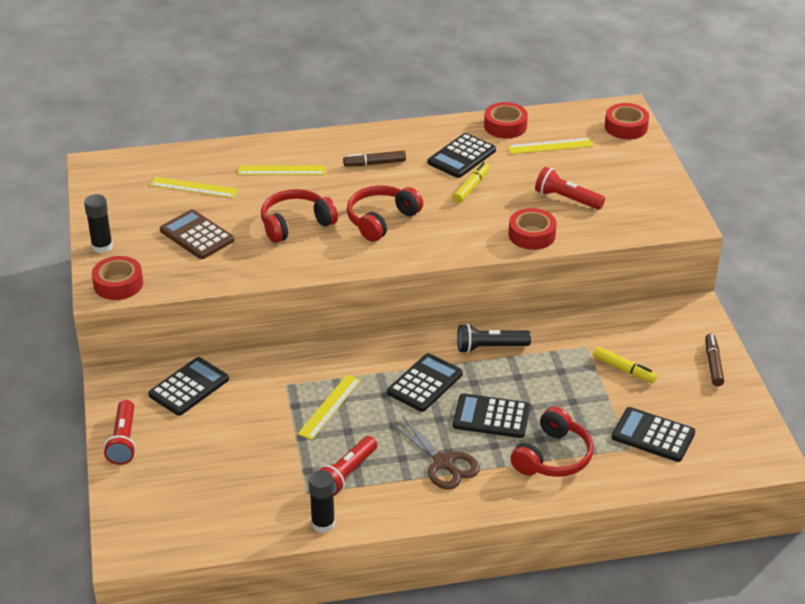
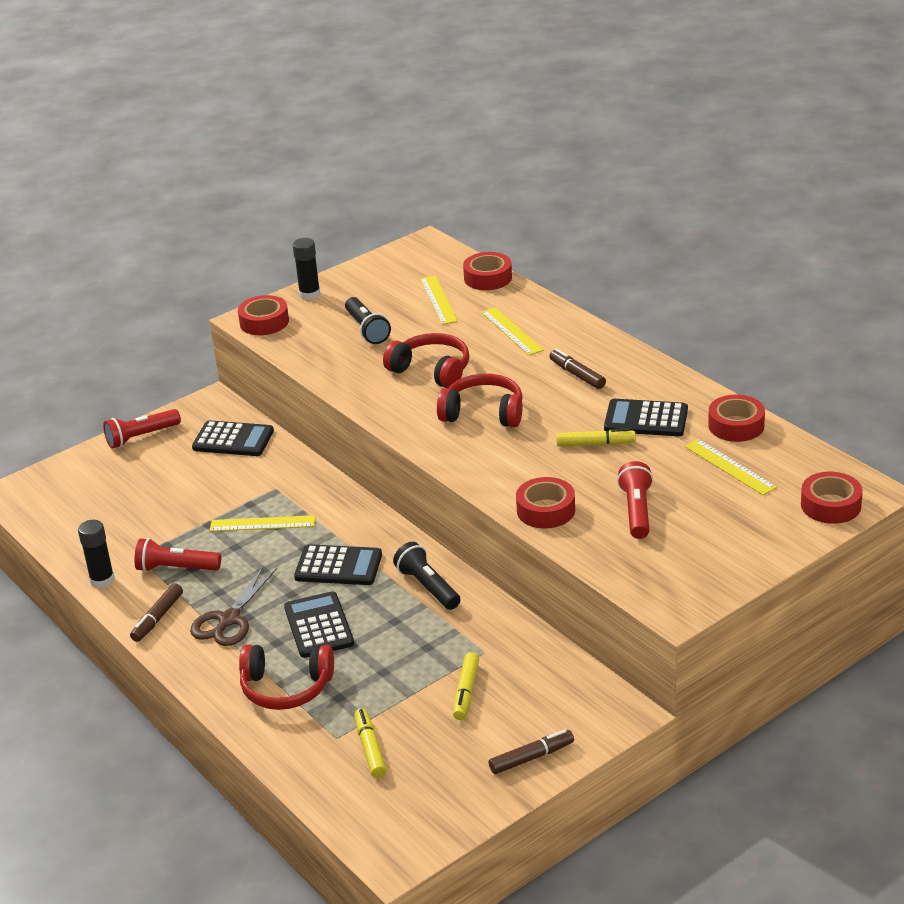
camera: 65 degrees right, 5 degrees down
(189, 154) = (488, 278): none -> red tape
(197, 235) = (367, 330): brown calculator -> black flashlight
(406, 504) = (157, 618): none -> brown marker
(653, 435) = (370, 748): black calculator -> yellow marker

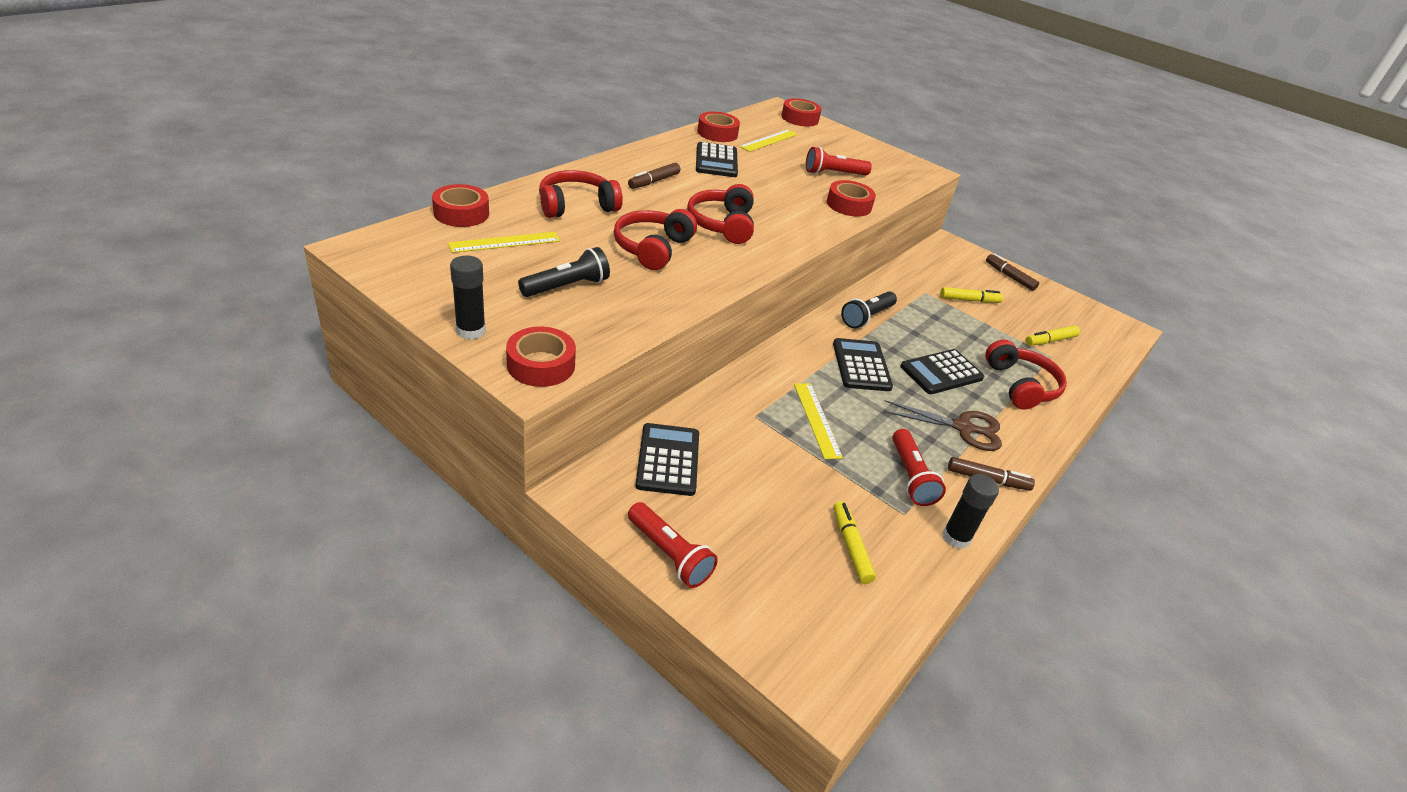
camera: 110 degrees left, 5 degrees up
(511, 331) = (576, 206): yellow ruler -> red headphones
(595, 444) = (755, 181): yellow marker -> yellow marker (850, 546)

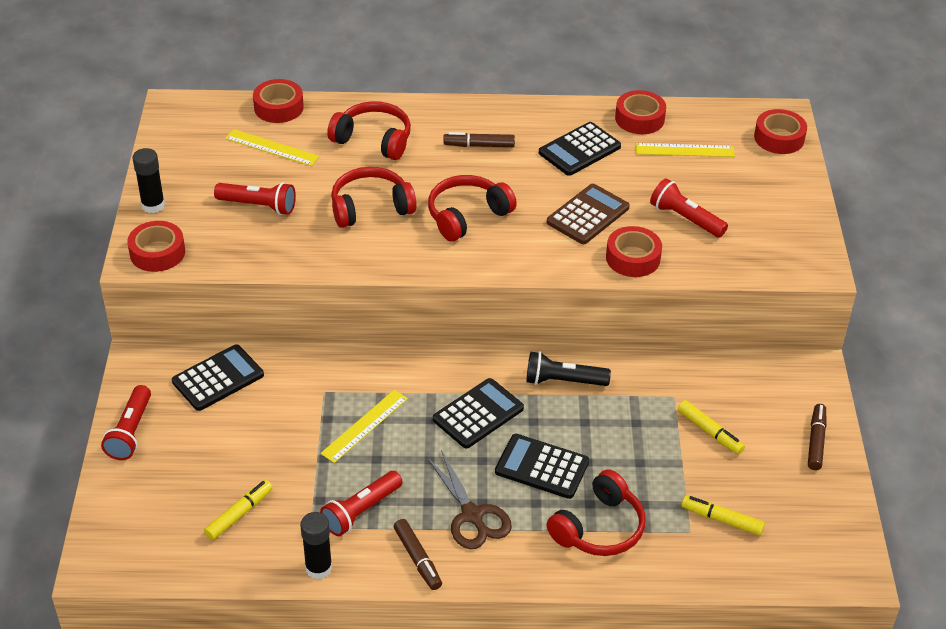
camera: 55 degrees right, 5 degrees up
(567, 287) = (258, 206): black flashlight -> red flashlight
(785, 193) = (588, 215): none -> brown calculator

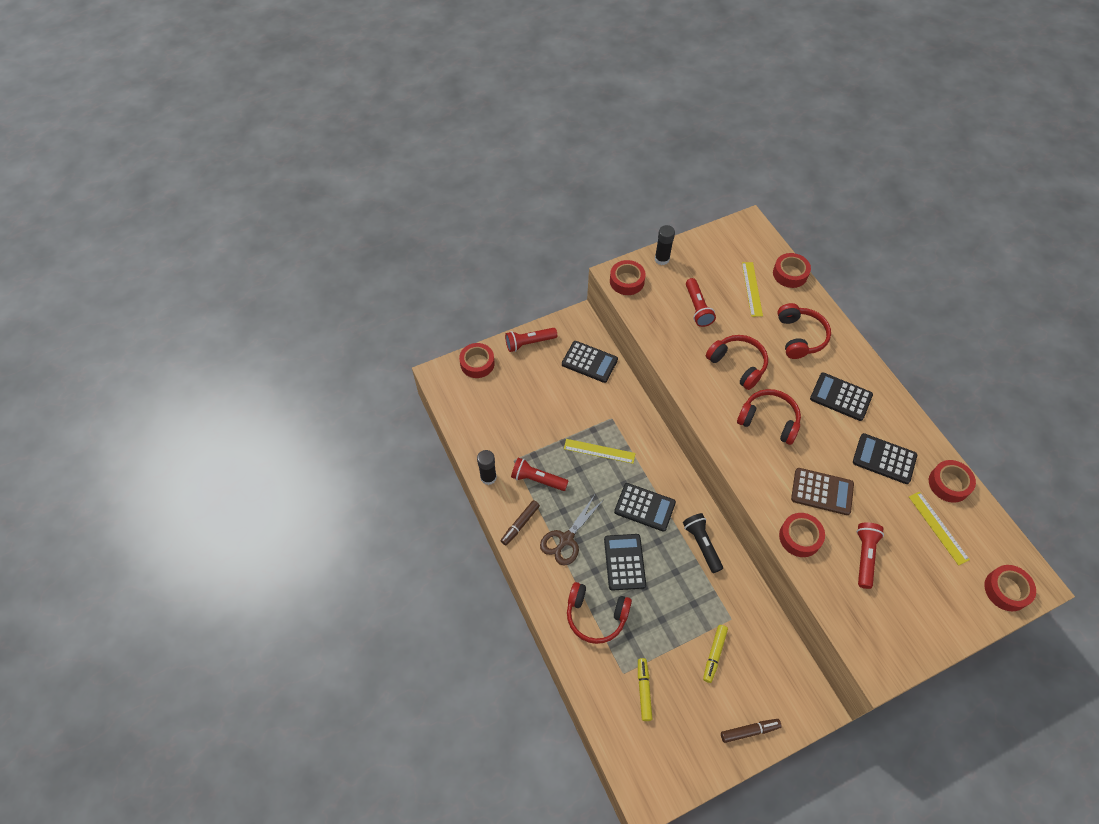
camera: 65 degrees right, 15 degrees up
(115, 507) = (477, 363): none -> red tape
(239, 514) = (503, 421): yellow marker -> none
(479, 145) = (840, 397): brown marker -> black calculator

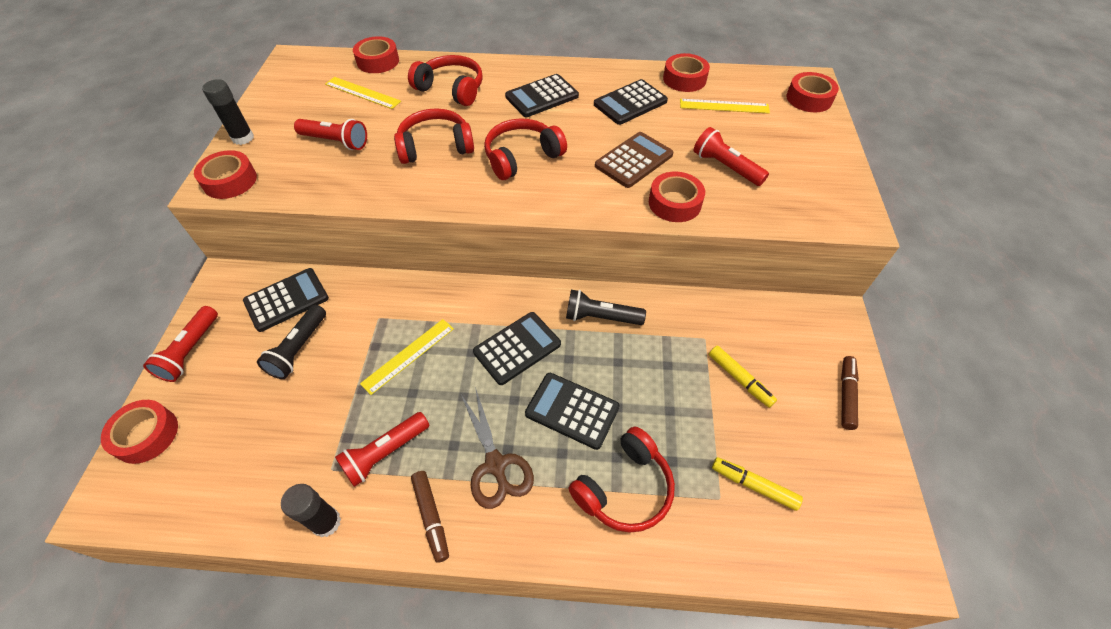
camera: 60 degrees left, 5 degrees down
(565, 392) = (298, 349): none -> black flashlight

